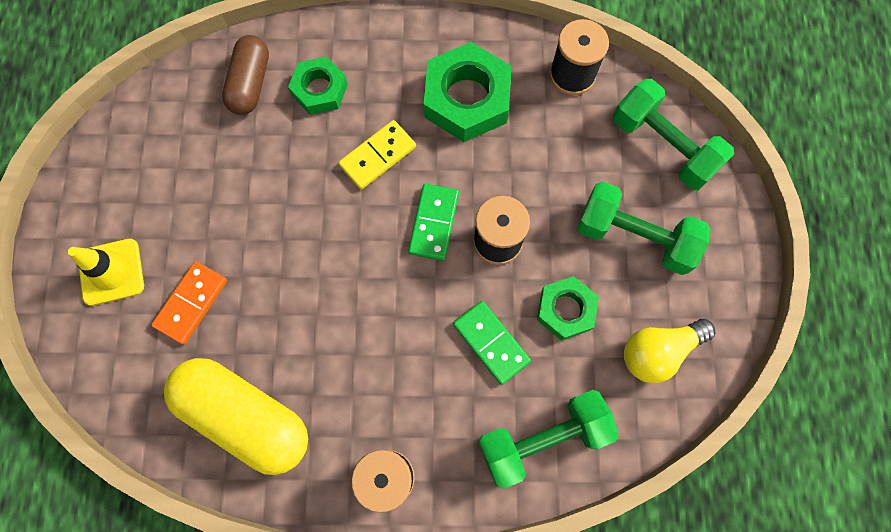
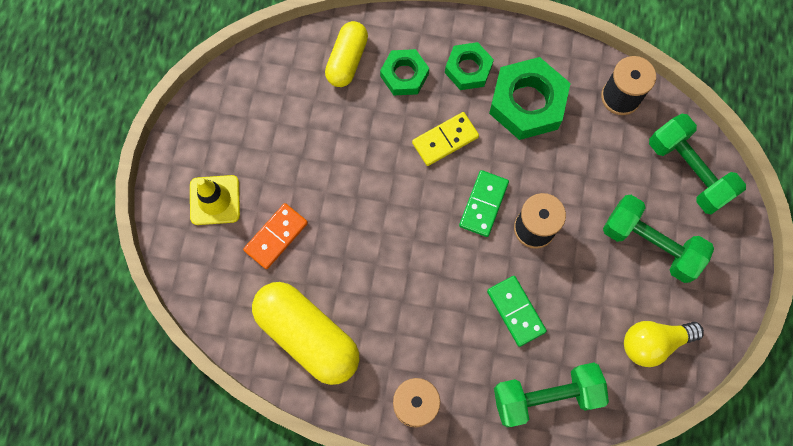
camera: 10 degrees right, 0 degrees up
(250, 83) = (347, 60): brown capsule -> yellow capsule
(566, 310) = (582, 295): green nut -> green nut (468, 69)

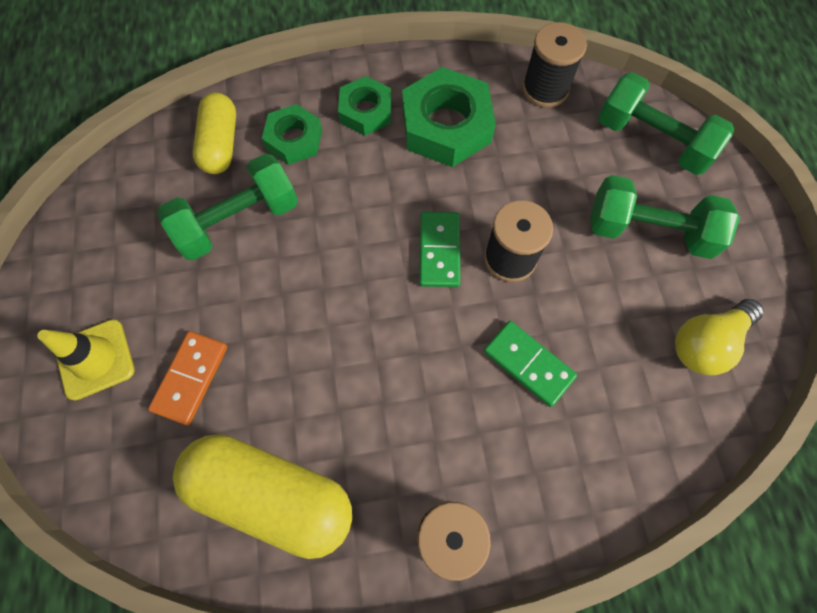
camera: 20 degrees left, 5 degrees down
(445, 140) = (367, 194): yellow domino -> none
(545, 396) = (609, 458): green dumbbell -> green dumbbell (238, 221)

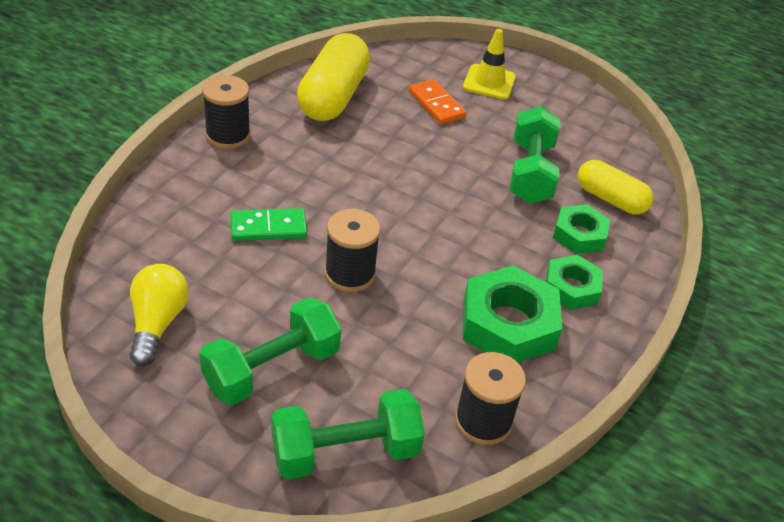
camera: 125 degrees right, 25 degrees down
(272, 495) = (333, 96): yellow capsule -> yellow capsule turned 45 degrees counterclockwise
(439, 251) = (399, 244): green domino -> none

